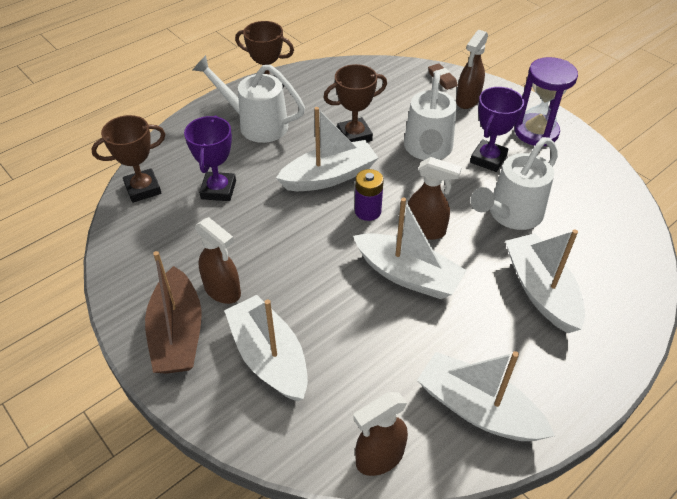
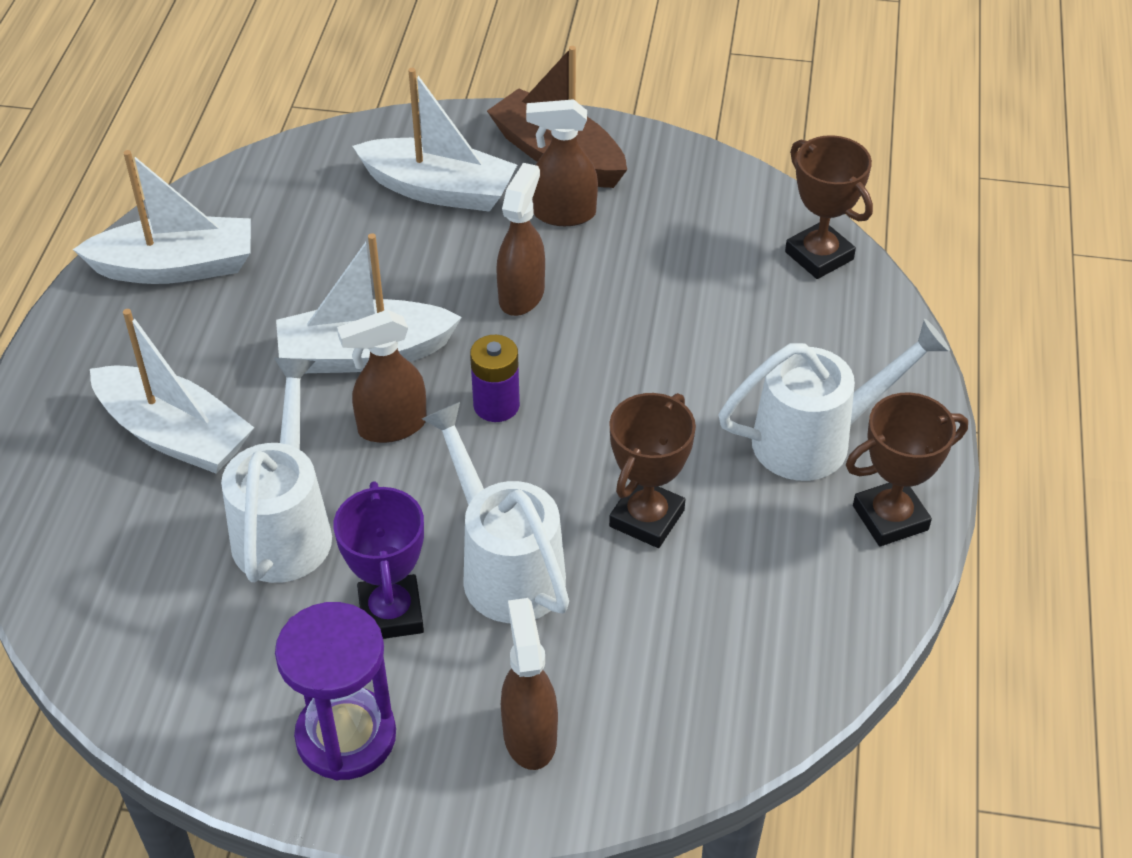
camera: 140 degrees right, 0 degrees up
(143, 189) = (819, 256): brown trophy -> brown trophy turned 60 degrees counterclockwise
(218, 190) = (726, 312): purple trophy -> none
(329, 176) = (604, 423): white boat -> none
(379, 457) = (249, 179): brown spray bottle -> brown spray bottle (522, 295)
(442, 79) = (626, 765): brown eraser -> none

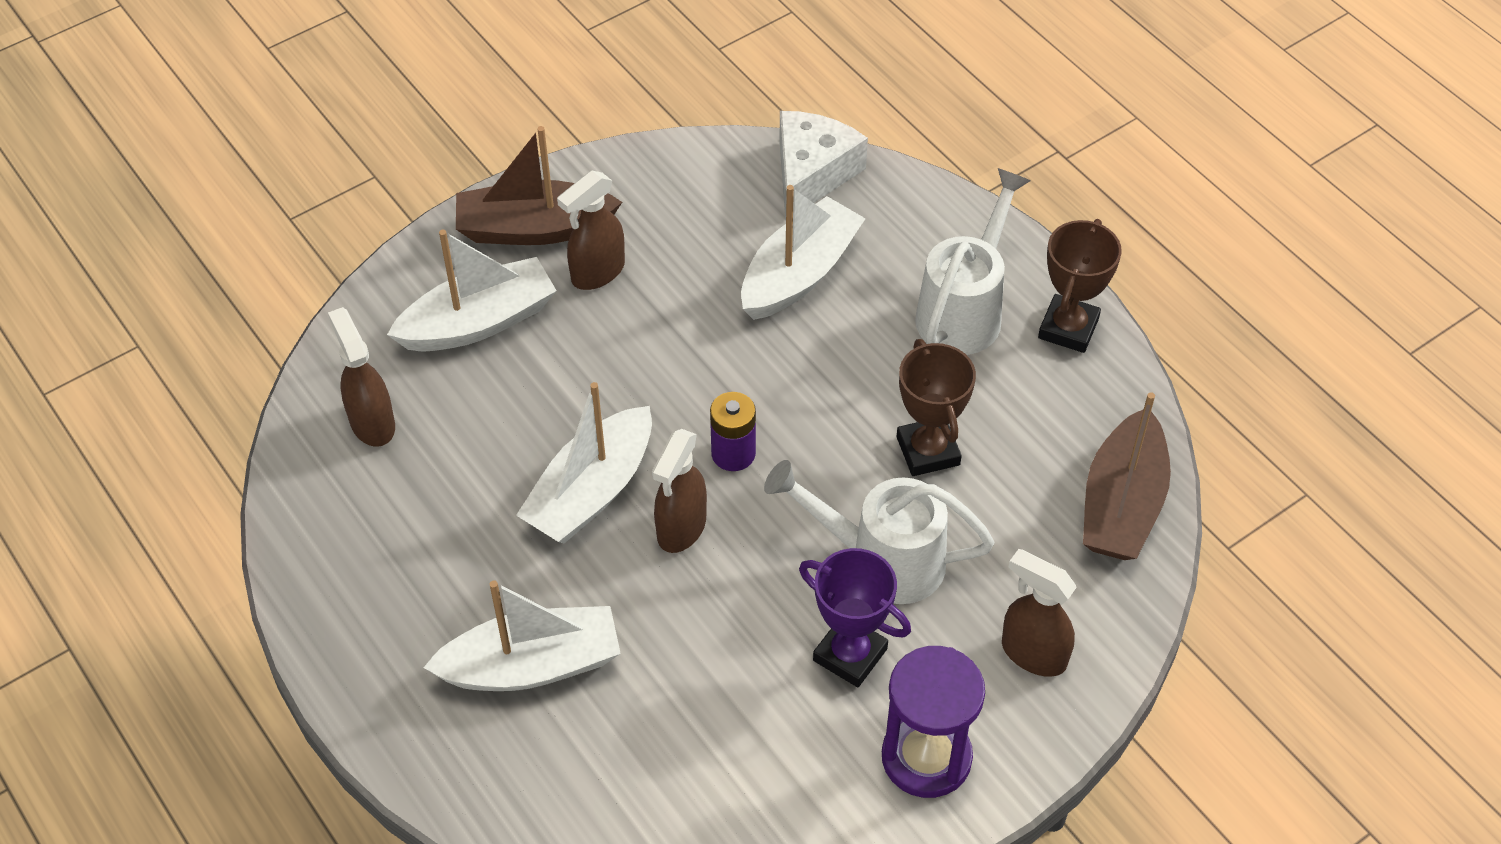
camera: 45 degrees left, 5 degrees up
(176, 267) = (352, 541): white boat -> white boat (799, 274)
(285, 527) = (702, 660): white watering can -> none
(522, 295) = (647, 358): brown spray bottle -> brown spray bottle (372, 423)
(757, 687) = (1122, 504): none -> brown boat
(819, 256) = (812, 173): brown trophy -> white cheese

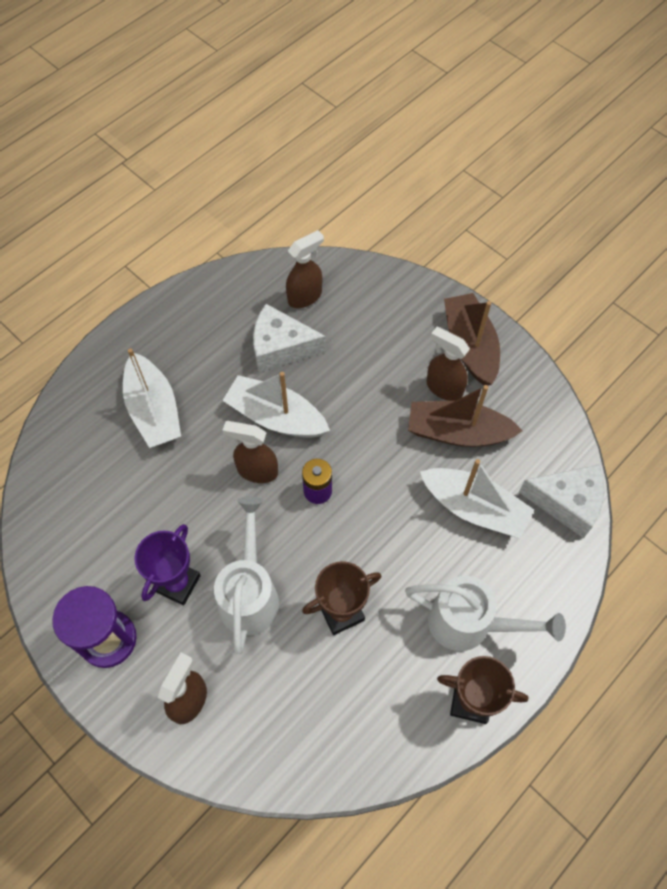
camera: 80 degrees right, 10 degrees up
(462, 469) = (281, 347): none -> white cheese
(479, 322) = (389, 332): white boat -> none
(1122, 504) = (319, 754): brown boat -> brown boat (457, 432)

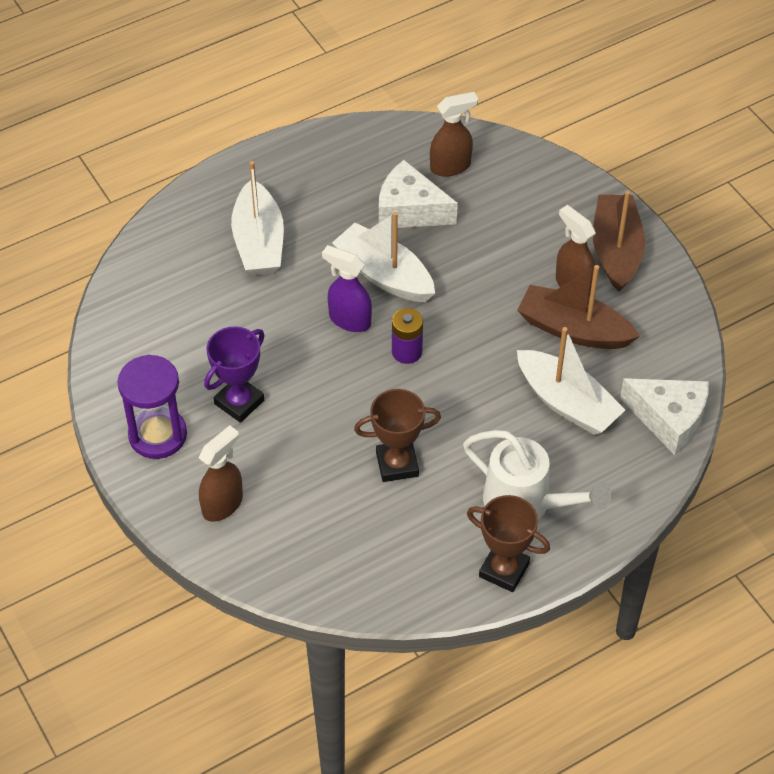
camera: 15 degrees right, 10 degrees down
(249, 594) = (309, 428): white watering can -> none
(257, 471) = (349, 320): brown spray bottle -> purple spray bottle

